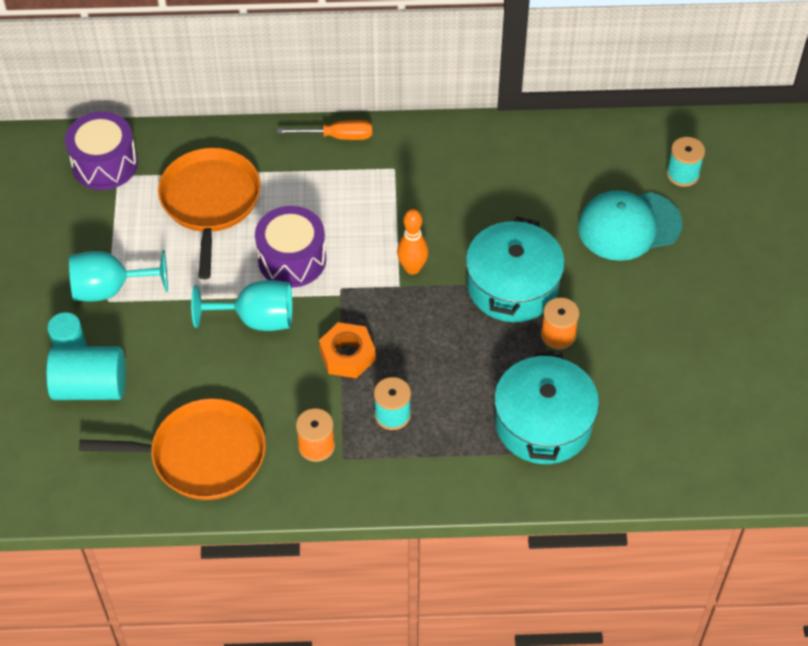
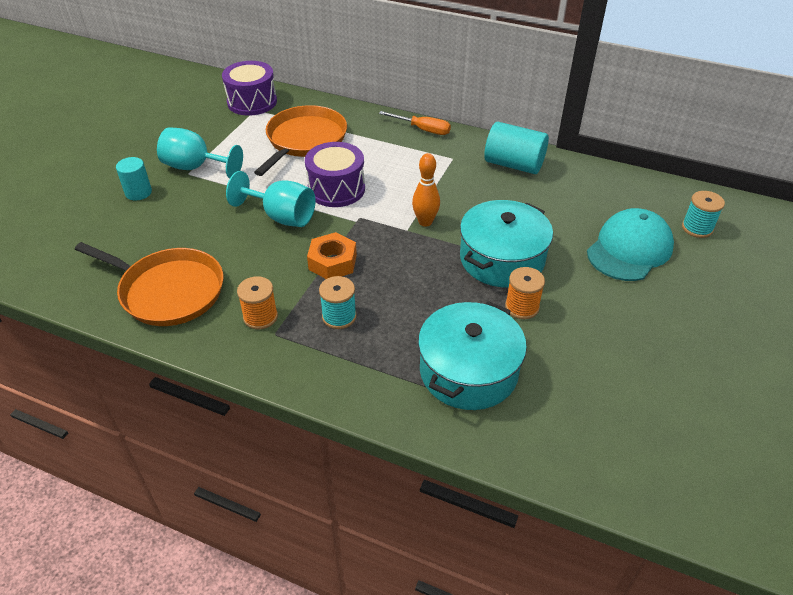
camera: 25 degrees right, 10 degrees down
(90, 387) = (130, 219): turquoise cylinder -> turquoise cylinder (514, 164)
(629, 226) = (629, 249): turquoise cap -> turquoise cap turned 120 degrees clockwise

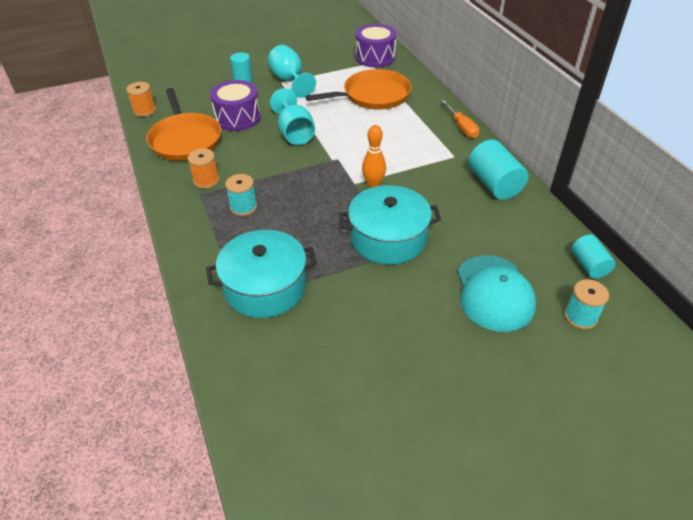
camera: 45 degrees right, 0 degrees up
(332, 262) = (284, 175): orange nut -> none
(336, 189) = (349, 134): purple drum -> purple drum (238, 118)
(522, 307) = (355, 275): orange spool -> orange spool (144, 111)
(629, 249) = (494, 293): turquoise cap -> turquoise cap turned 90 degrees clockwise
(654, 188) = (589, 266): none -> turquoise cylinder

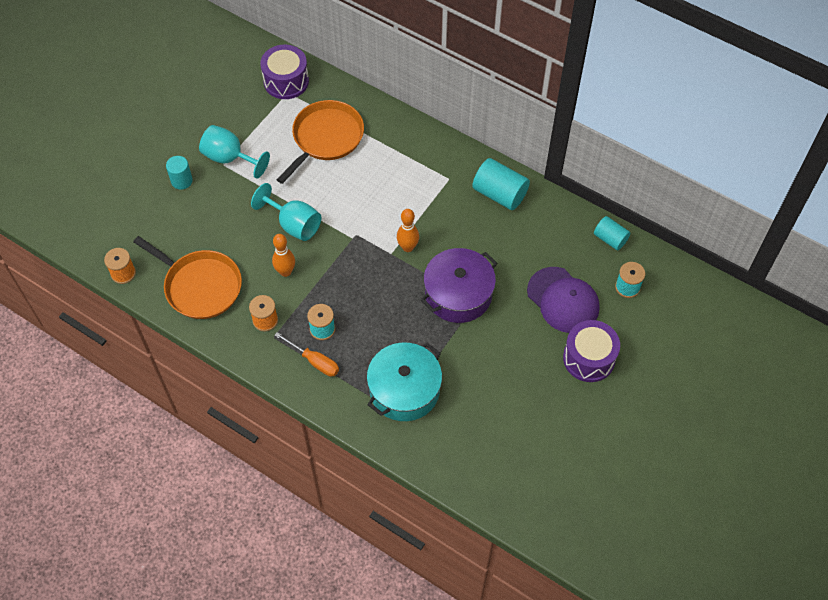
camera: 35 degrees left, 15 degrees up
(238, 118) = (224, 233): purple drum -> purple drum (589, 358)
(256, 158) = (285, 272): none -> orange bowling pin
(388, 238) = (458, 294): turquoise pot -> purple pot
(461, 127) = (431, 139): orange screwdriver -> orange screwdriver (314, 361)
(494, 293) = (563, 300): turquoise cap -> purple cap

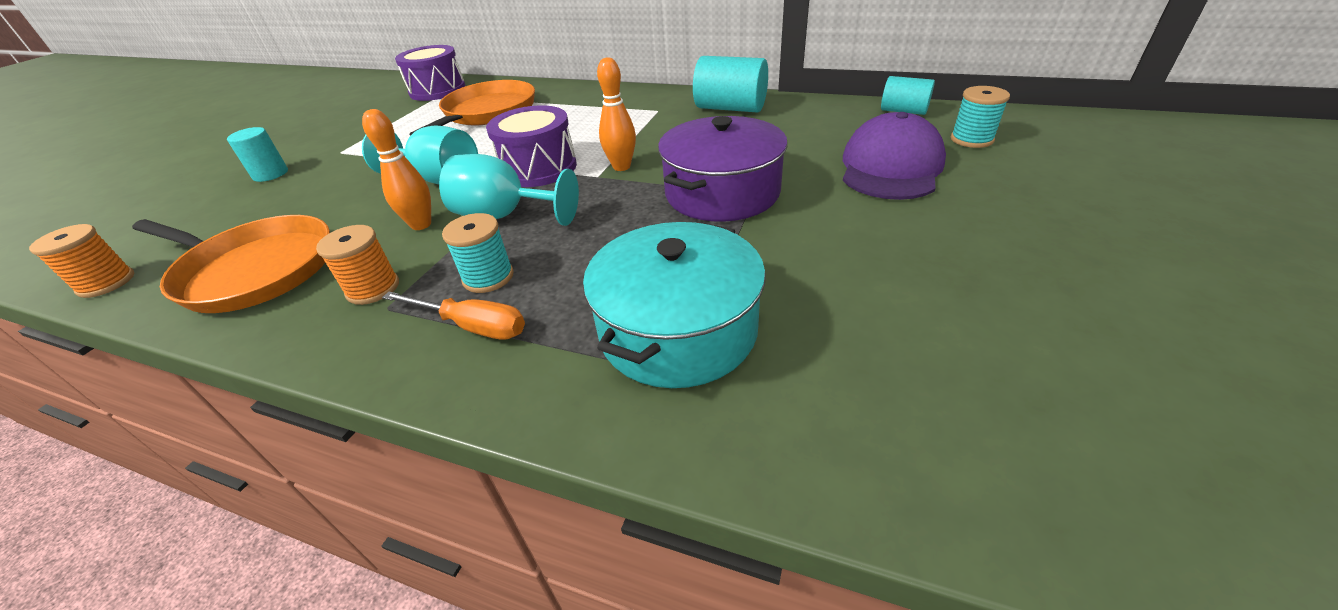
camera: 10 degrees left, 20 degrees down
(229, 158) = (351, 146): turquoise goblet -> turquoise goblet (505, 216)
(563, 300) = (890, 167): purple cap -> purple cap turned 105 degrees counterclockwise
(589, 358) = (995, 214): purple drum -> purple drum (538, 168)

